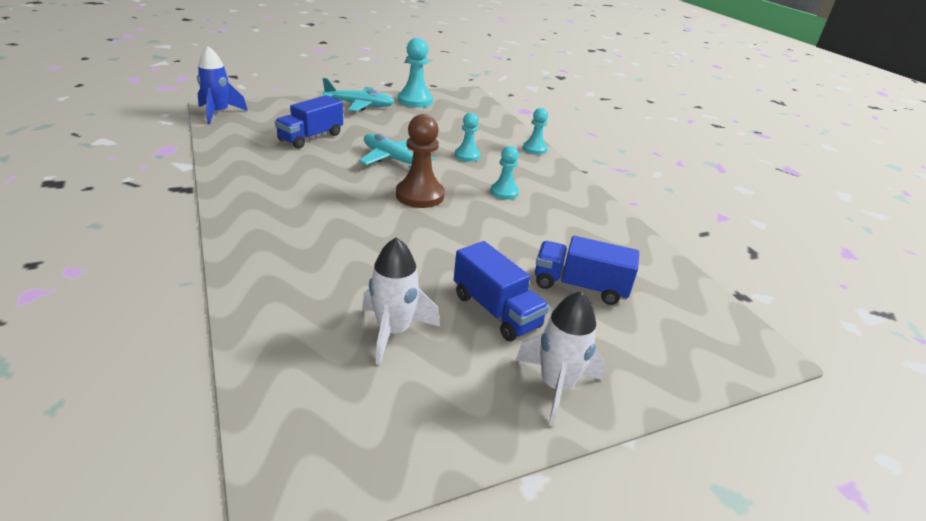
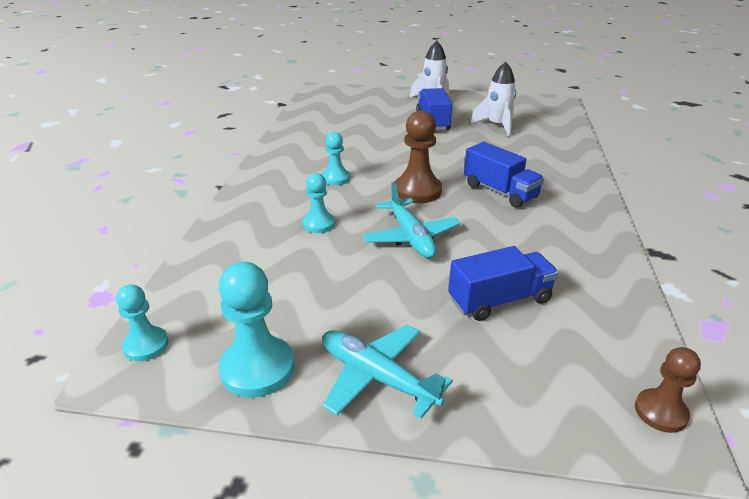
camera: 145 degrees left, 0 degrees up
(218, 113) = (660, 412): blue rocket -> brown pawn
(534, 149) = (226, 216): turquoise pawn -> turquoise pawn (146, 345)
(580, 286) = (369, 120): blue truck -> blue truck (500, 191)

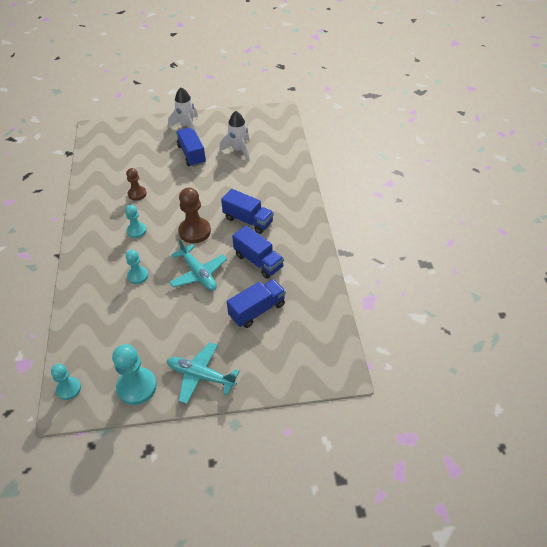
camera: 15 degrees left, 15 degrees up
(510, 238) = (258, 261): none -> blue truck
(660, 412) = (339, 360): brown pawn -> brown pawn (137, 194)

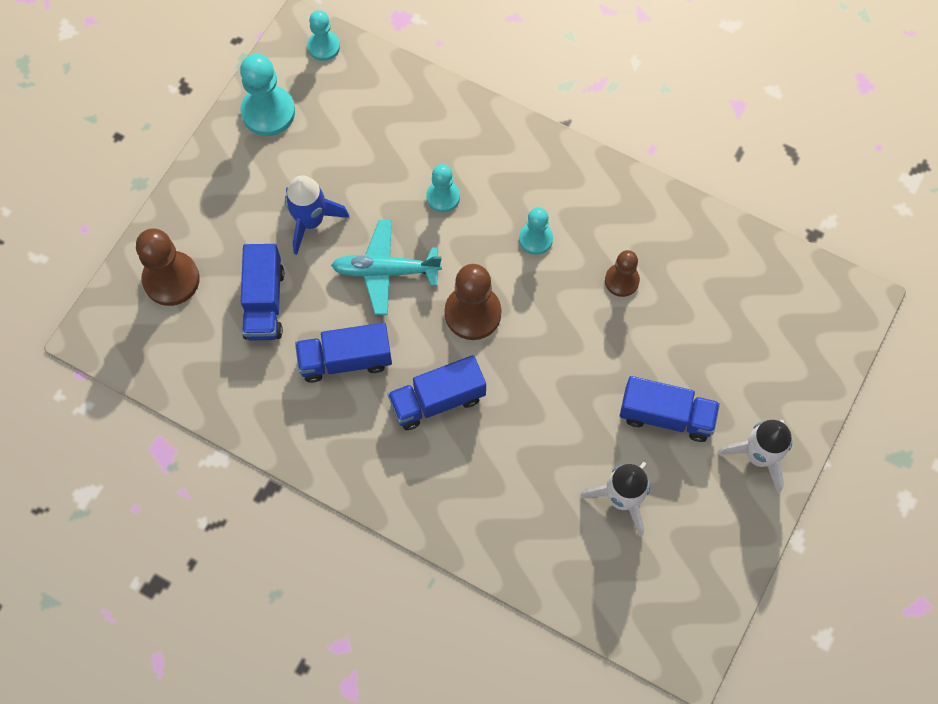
camera: 125 degrees right, 20 degrees up
(194, 320) = (311, 221): none -> blue rocket
(200, 376) = (225, 183): turquoise plane -> none
(280, 360) = (171, 279): none -> brown pawn

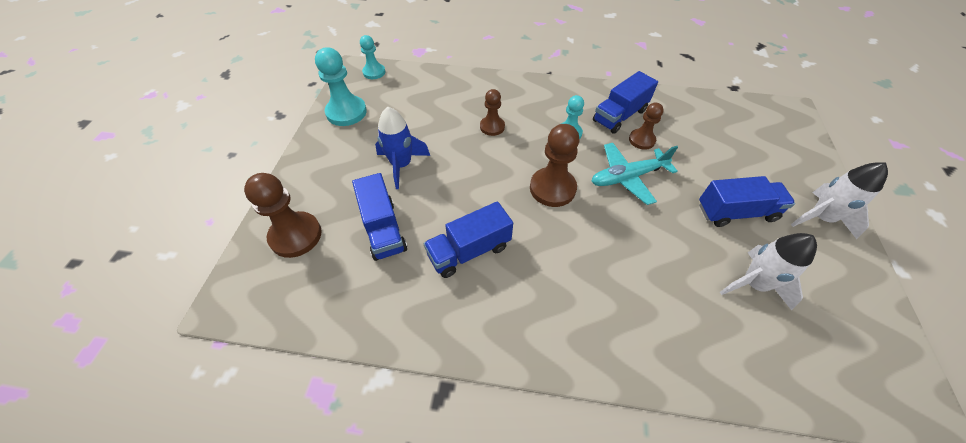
camera: 20 degrees left, 15 degrees down
(385, 271) = (472, 180): turquoise plane -> turquoise plane (627, 177)
(437, 400) = (560, 257): blue truck -> blue truck (619, 115)
(443, 197) = (492, 127): turquoise pawn -> brown pawn

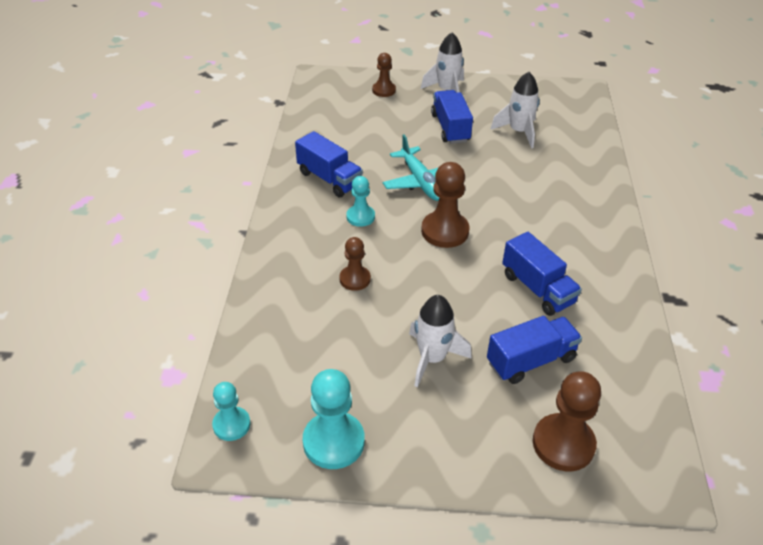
camera: 95 degrees left, 10 degrees down
(401, 165) = (432, 358): blue rocket -> white rocket
(641, 140) = (367, 168): brown pawn -> brown pawn (384, 90)

